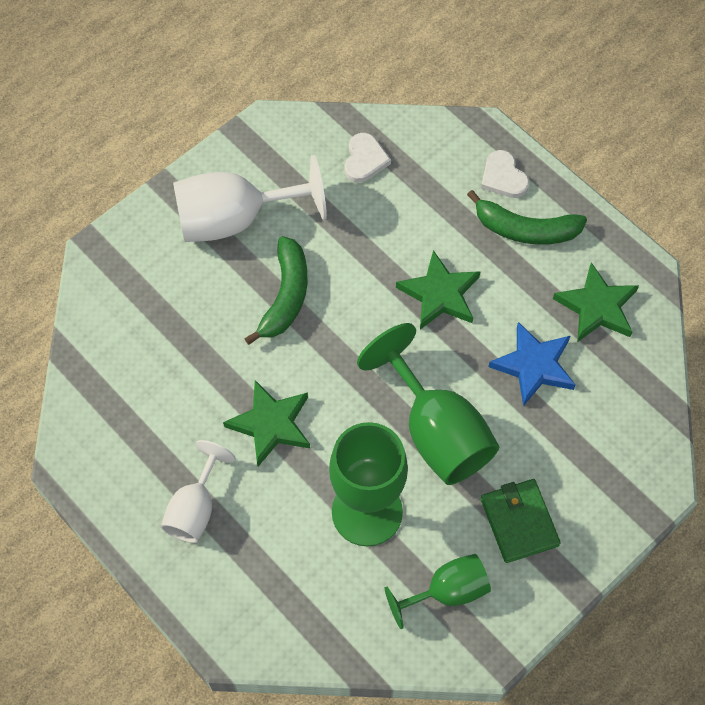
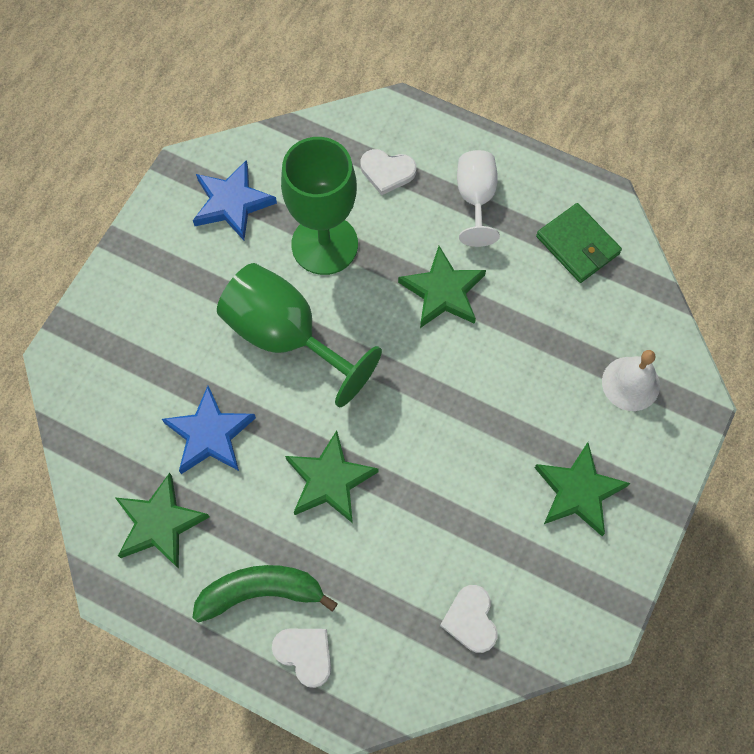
camera: 160 degrees right, 5 degrees up
(144, 287) = (630, 383): none -> white bell
(235, 219) = (578, 491): white goblet -> green star
(272, 571) = (387, 172): none -> white heart
(286, 296) = (485, 423): green banana -> none
(447, 592) = (232, 203): green goblet -> blue star
(519, 522) = (185, 280): green wallet -> green wallet (577, 245)

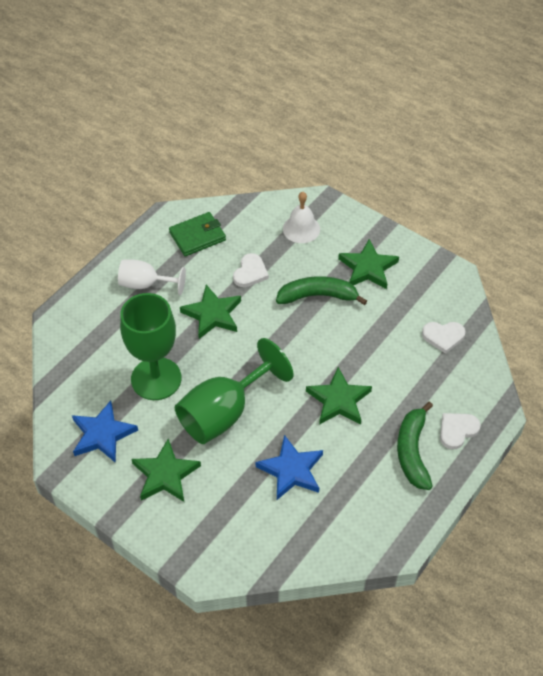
camera: 80 degrees left, 15 degrees down
(159, 523) = (354, 510): green star -> green star (165, 474)
(387, 172) = (107, 332): white heart -> white heart (250, 272)
(507, 426) = (317, 296): none -> green banana

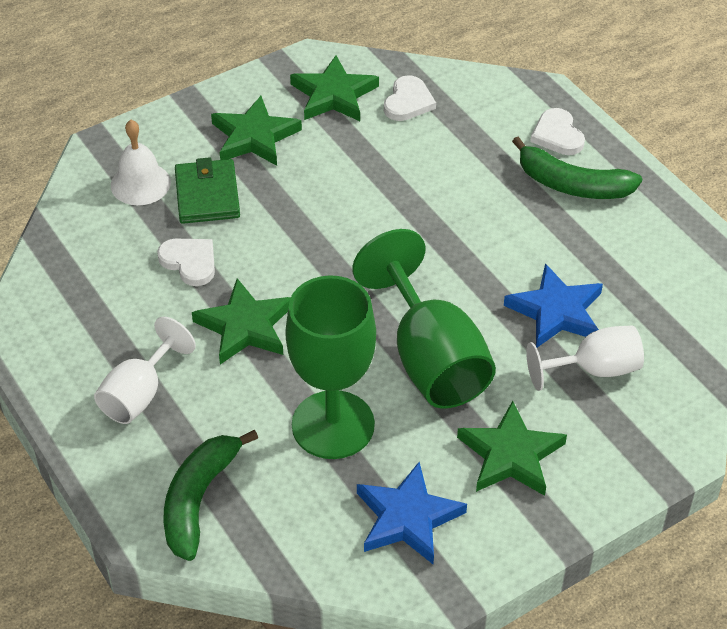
camera: 70 degrees left, 5 degrees down
(197, 236) = (79, 305): green wallet -> green wallet (207, 195)
(250, 504) = (594, 370): none -> white goblet
(317, 296) = (274, 201): green banana -> green banana (198, 500)
(338, 400) = (463, 231): green star -> green star (333, 95)

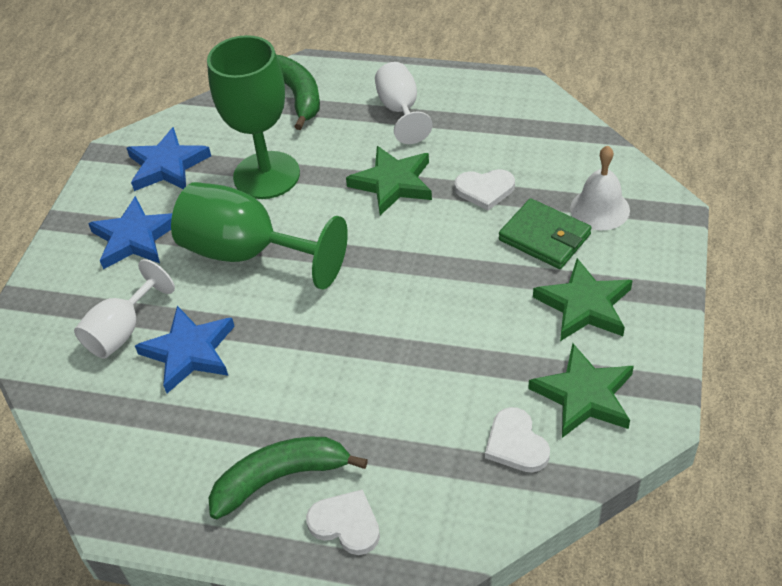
camera: 140 degrees right, 0 degrees up
(511, 455) = (134, 238): green star -> blue star

